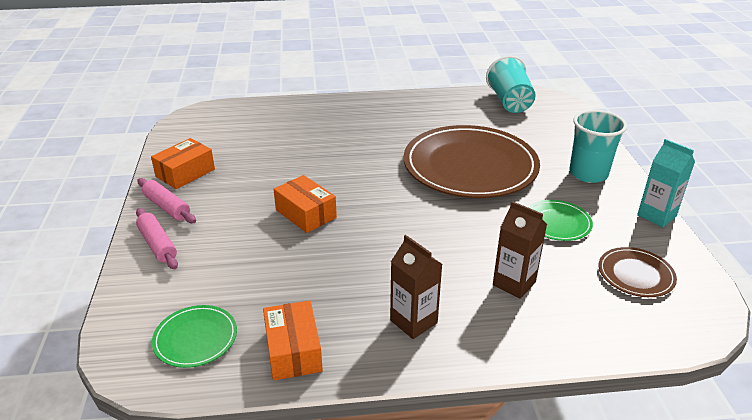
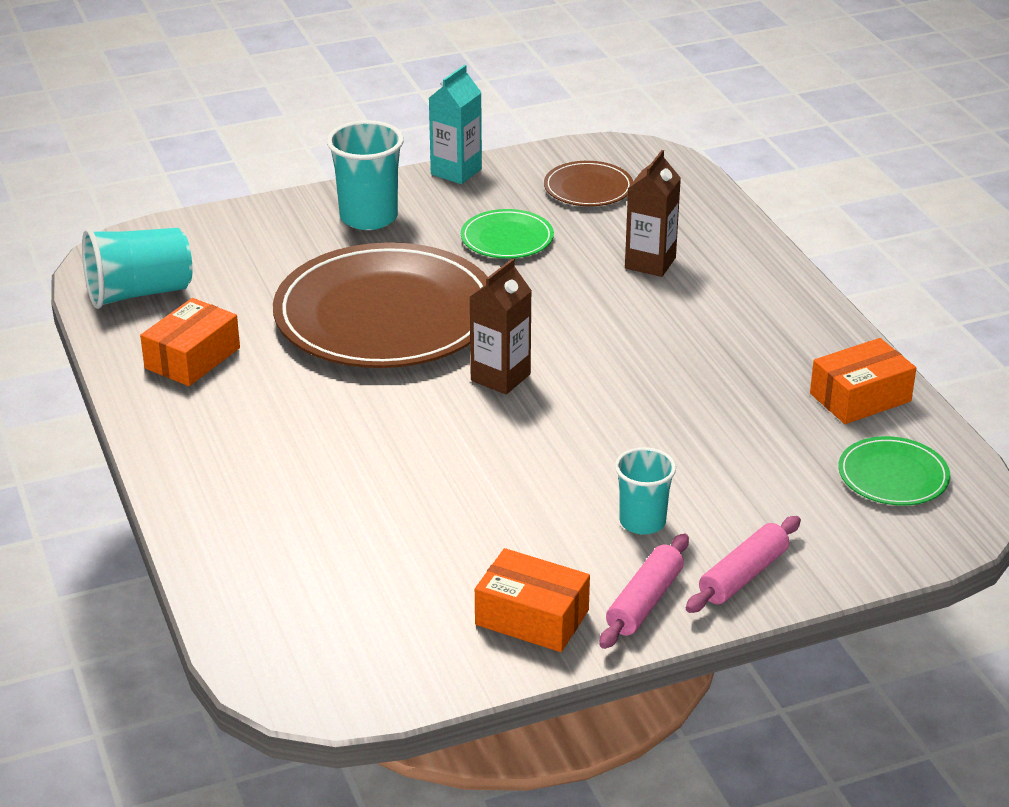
camera: 105 degrees left, 0 degrees up
(228, 219) = (642, 522): none -> turquoise cup
(305, 214) = (589, 448): orange box -> orange box (192, 358)
(413, 321) = (759, 323): brown carton -> brown carton (500, 377)

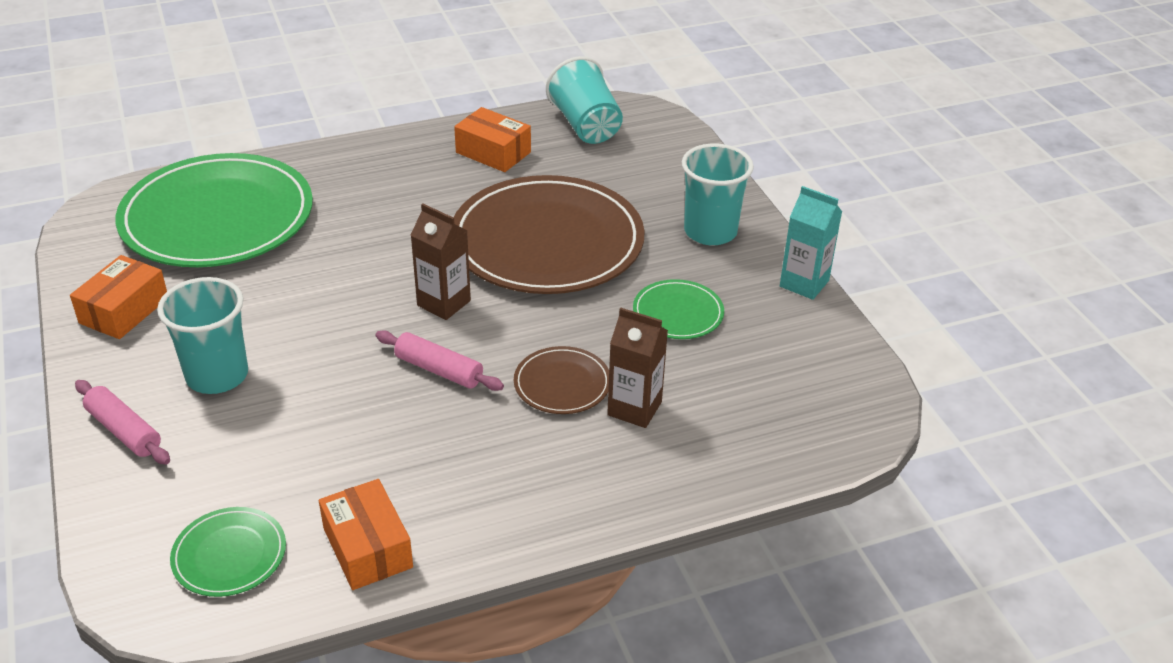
camera: 90 degrees right, 5 degrees up
(327, 570) = (217, 217): none -> green plate
(588, 188) = (784, 372): brown plate -> brown plate (562, 384)
(642, 522) = (217, 375): turquoise cup -> turquoise cup, size x1.55
(644, 602) = (116, 370): pink rolling pin -> pink rolling pin (439, 370)

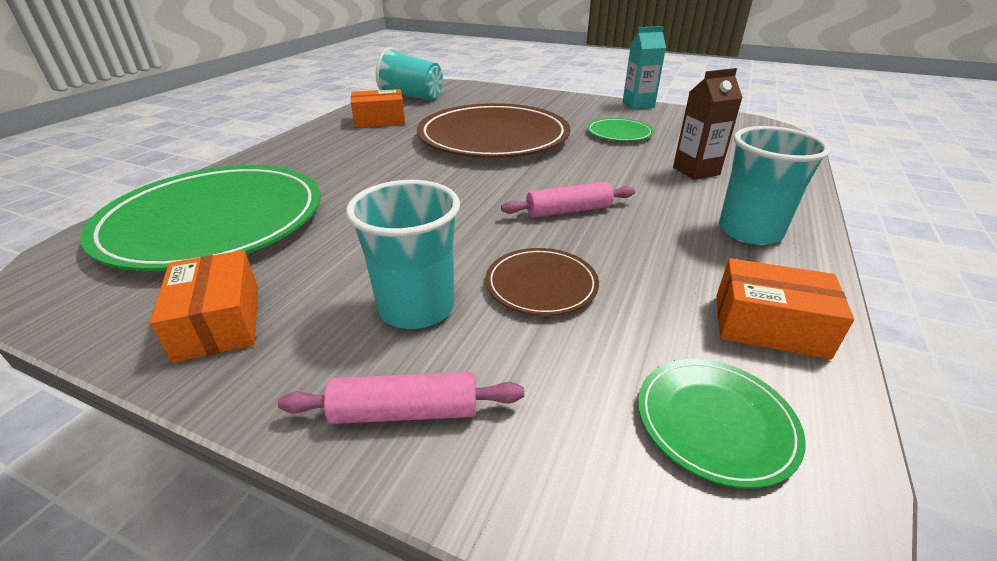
camera: 45 degrees left, 5 degrees down
(444, 303) = (497, 183): brown carton -> none
(562, 384) = (643, 180): brown plate -> brown plate (541, 285)
(710, 232) = (560, 106): turquoise cup -> turquoise cup (749, 231)

